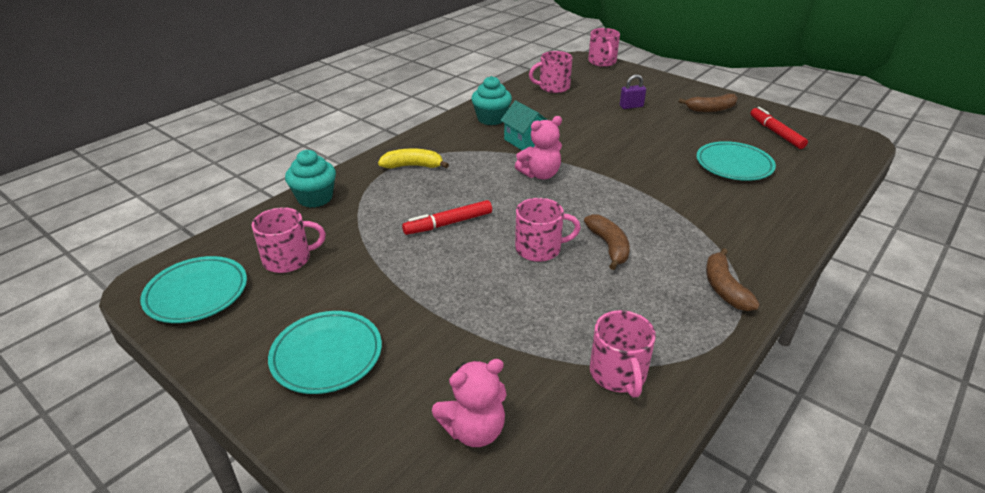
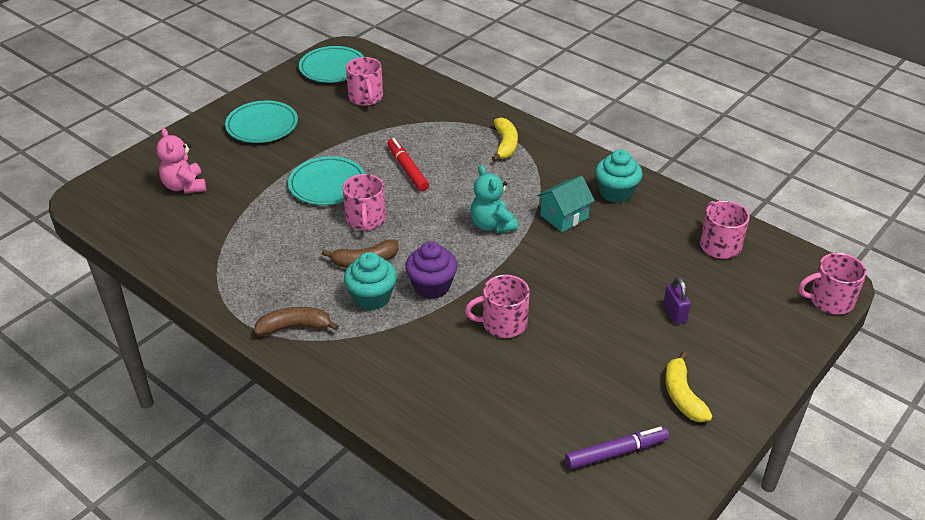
camera: 90 degrees right, 5 degrees up
(315, 198) = (449, 98): turquoise cupcake -> turquoise cupcake (372, 297)
(540, 174) = (492, 225): pink teddy bear -> turquoise teddy bear
(618, 374) = (213, 251): pink mug -> pink mug (503, 323)
(634, 205) = (432, 286): none -> purple cupcake
(711, 109) = (682, 395): brown banana -> yellow banana
(734, 165) = (520, 384): turquoise plate -> turquoise plate (327, 185)
(776, 133) = (616, 452): red marker -> purple marker

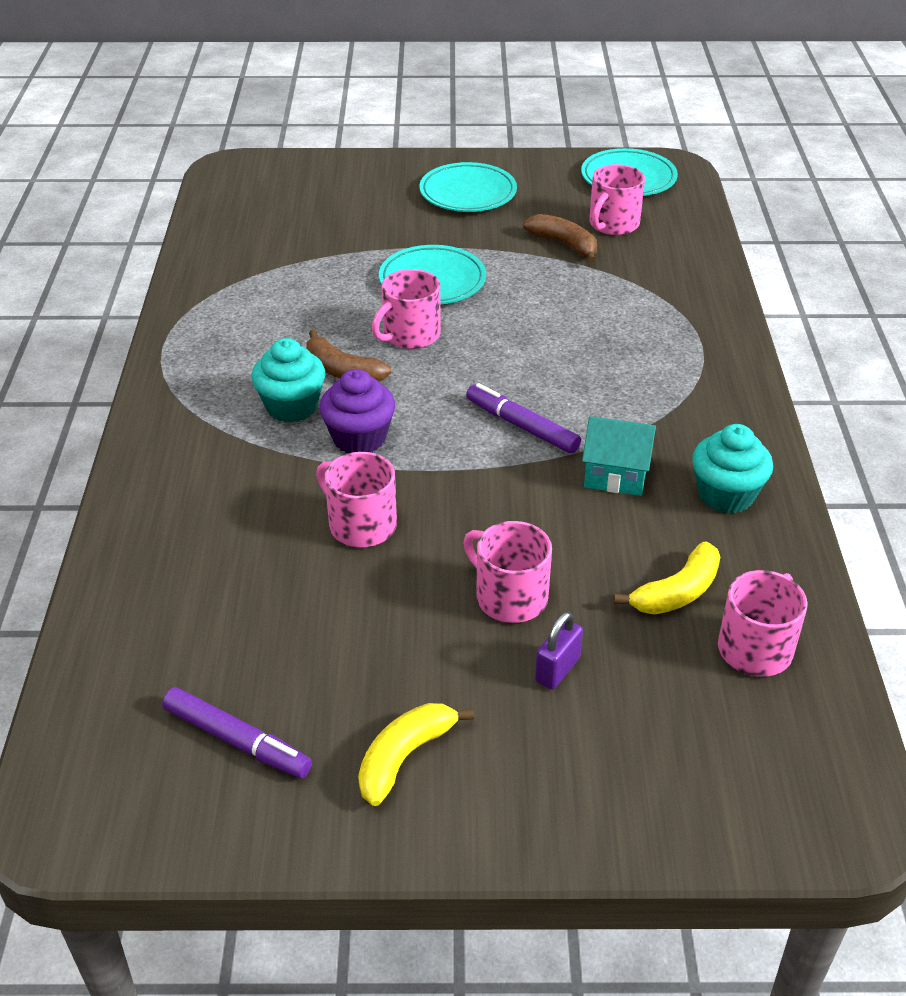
camera: 50 degrees right, 0 degrees up
(185, 186) = (315, 205): pink teddy bear -> none
(295, 327) = (190, 382): brown banana -> brown banana (564, 245)
(407, 169) = (533, 316): red marker -> none
(492, 225) = (522, 426): turquoise teddy bear -> purple marker
(505, 145) = (682, 359): yellow banana -> yellow banana (677, 592)
(830, 300) = (794, 835): pink mug -> pink mug (510, 597)

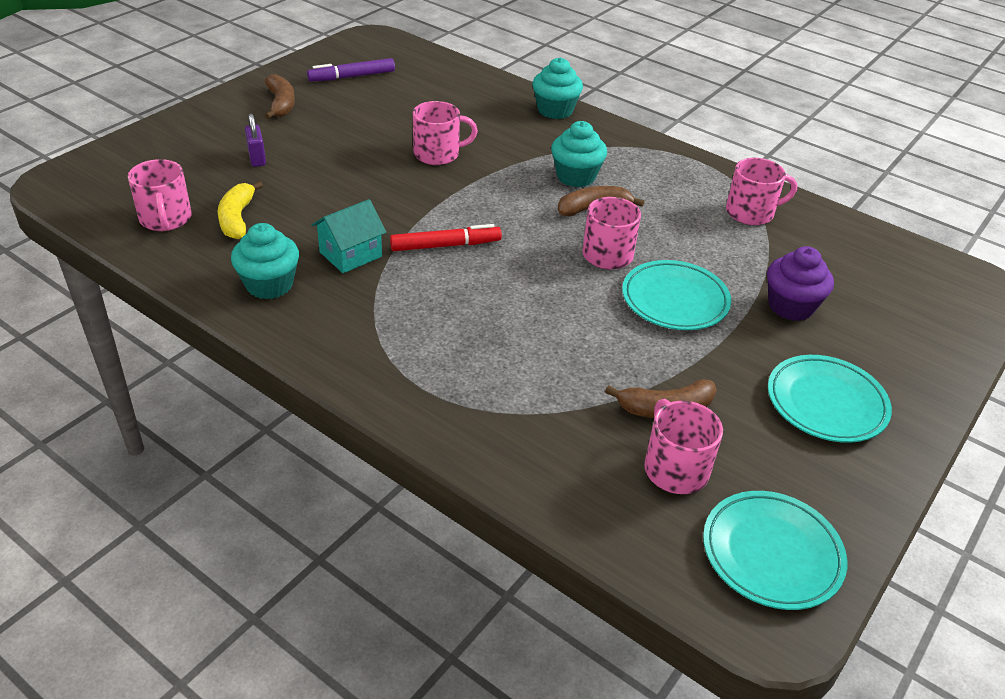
camera: 125 degrees right, 0 degrees up
(142, 489) = (555, 110): none -> turquoise cupcake
(359, 438) = (514, 185): purple cupcake -> purple cupcake (791, 306)
(404, 757) = (281, 104): yellow banana -> brown banana
(510, 597) = (320, 169): pink mug -> pink mug (751, 212)
(522, 426) = (445, 245): purple marker -> red marker

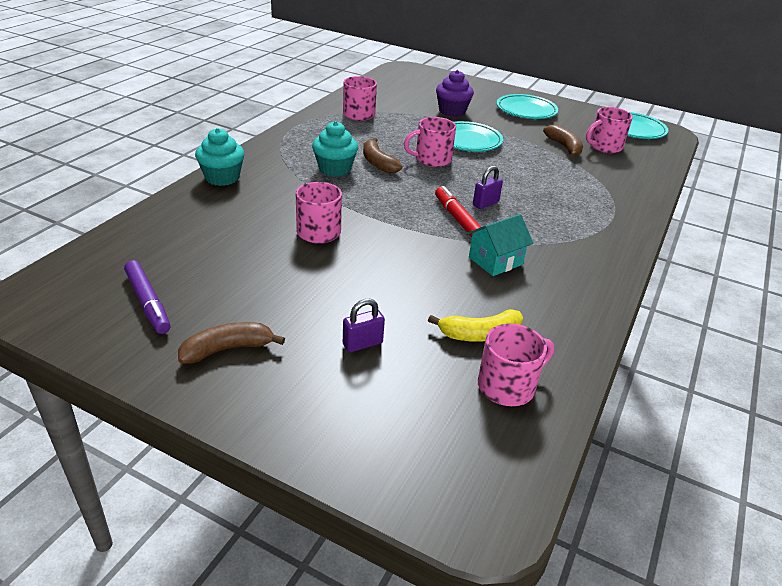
camera: 100 degrees left, 5 degrees down
(269, 285) = (561, 296): turquoise cupcake -> none
(350, 254) = (495, 261): turquoise house -> turquoise house turned 75 degrees counterclockwise
(479, 275) = (485, 203): none -> purple padlock

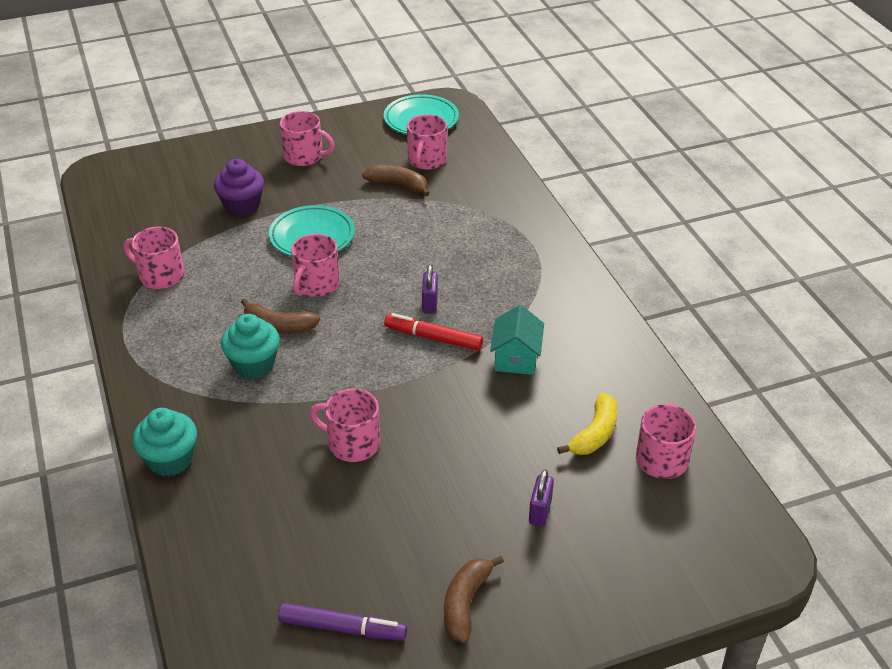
camera: 45 degrees left, 5 degrees up
(526, 110) = (304, 156): turquoise plate -> pink mug

